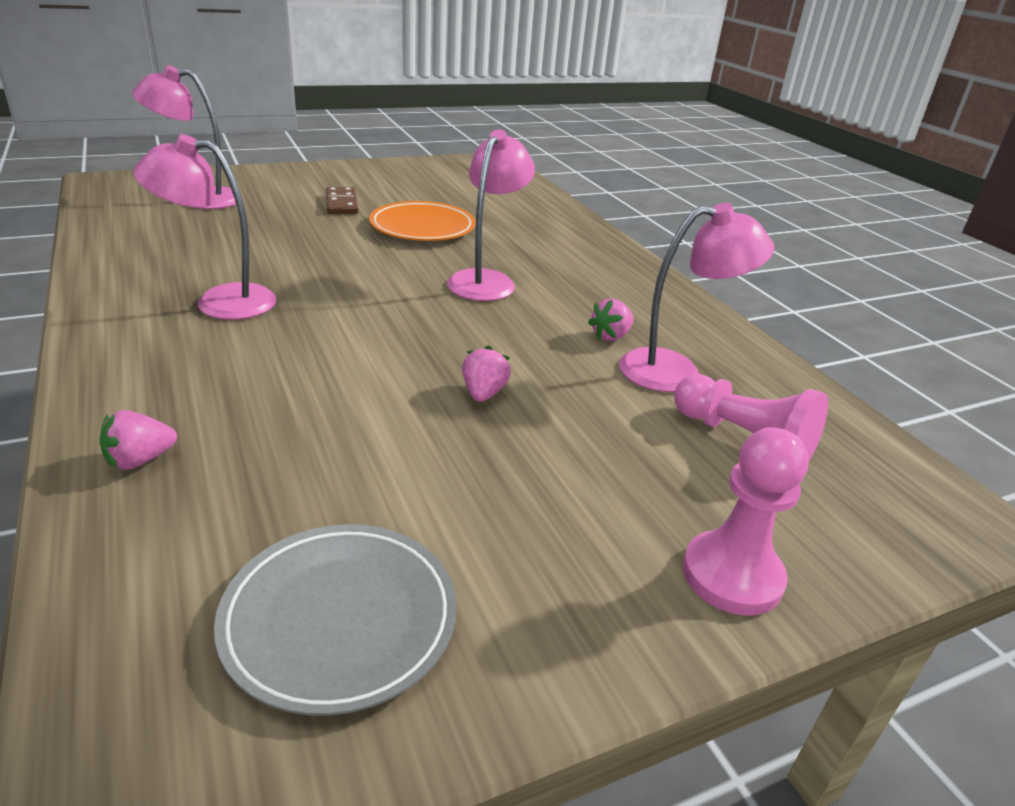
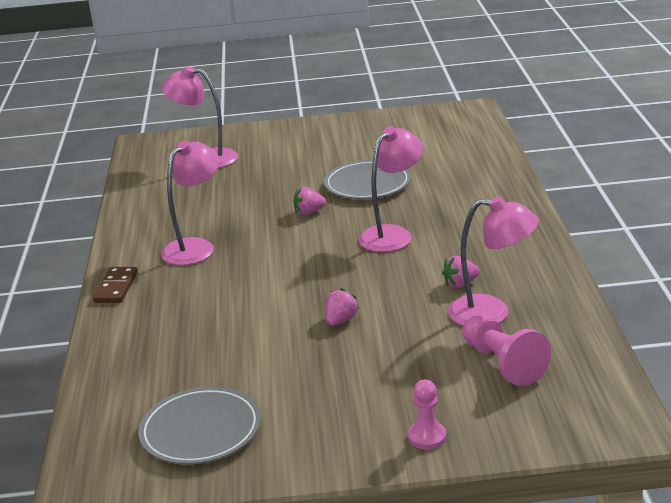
camera: 25 degrees right, 5 degrees down
(140, 460) = (125, 346): pink strawberry -> pink strawberry (309, 212)
(220, 301) = (196, 247): pink lamp -> pink lamp turned 105 degrees clockwise
(341, 203) = (312, 161): brown domino -> brown domino (116, 287)
(422, 227) = (367, 184): orange plate -> grey plate
(732, 575) = (427, 437): pink pawn -> pink pawn, size x0.63

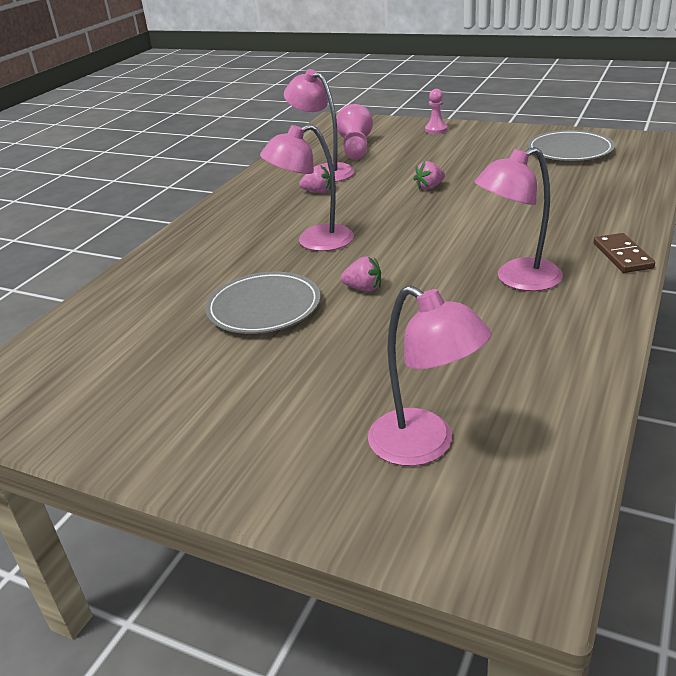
camera: 150 degrees left, 5 degrees up
(116, 287) = (622, 256): brown domino -> brown domino turned 45 degrees counterclockwise

